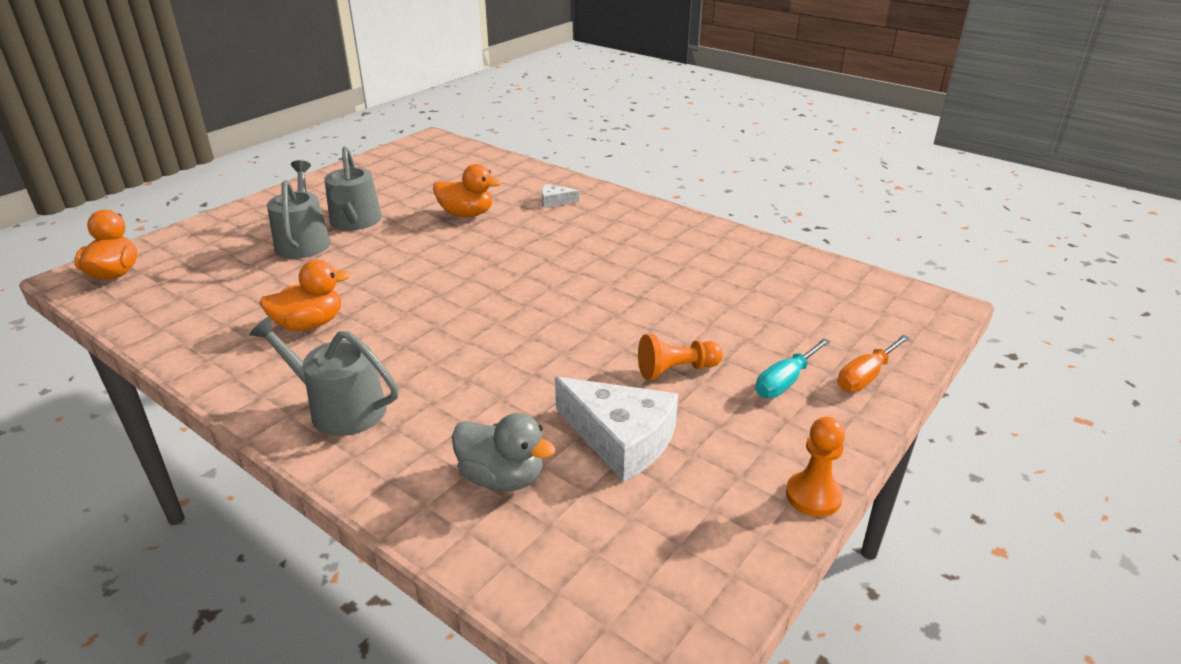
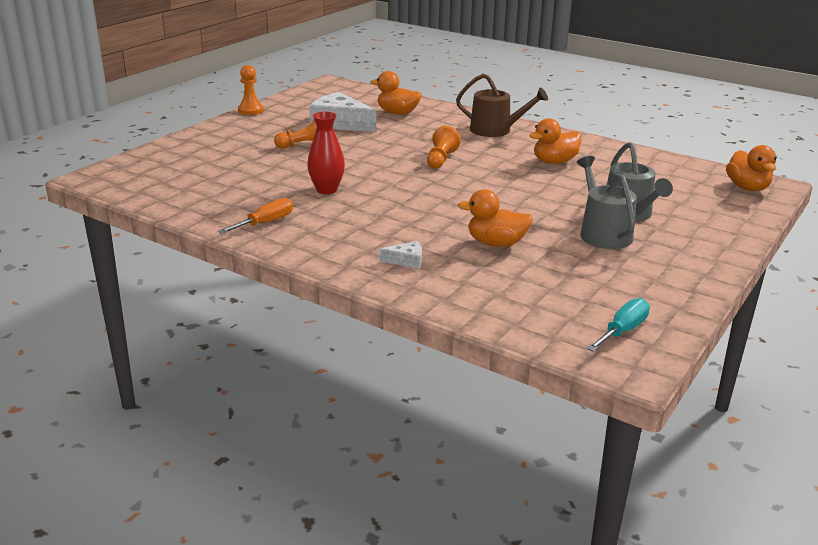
camera: 175 degrees right, 5 degrees down
(340, 408) = (496, 130): grey watering can -> brown watering can
(470, 332) = (441, 159): none -> orange pawn
(502, 477) = (397, 113): grey duck -> orange duck
(632, 280) = (326, 190): none -> red vase
(785, 382) = (239, 142): turquoise screwdriver -> turquoise screwdriver (623, 331)
(865, 376) = (187, 144): orange screwdriver -> orange screwdriver (265, 223)

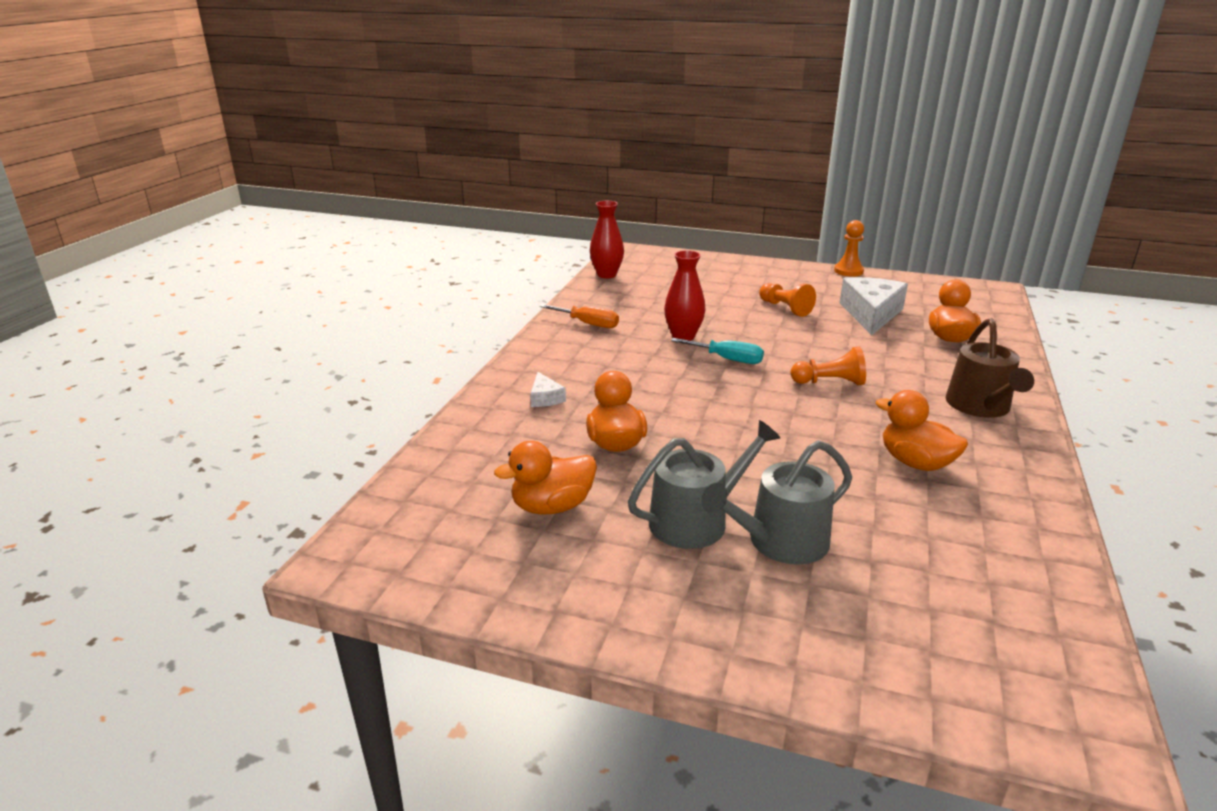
camera: 75 degrees right, 0 degrees up
(148, 197) = (606, 275): none -> red vase
(623, 331) = (428, 550): turquoise screwdriver -> turquoise screwdriver (727, 359)
(747, 188) = (1031, 690): orange duck -> orange duck (552, 506)

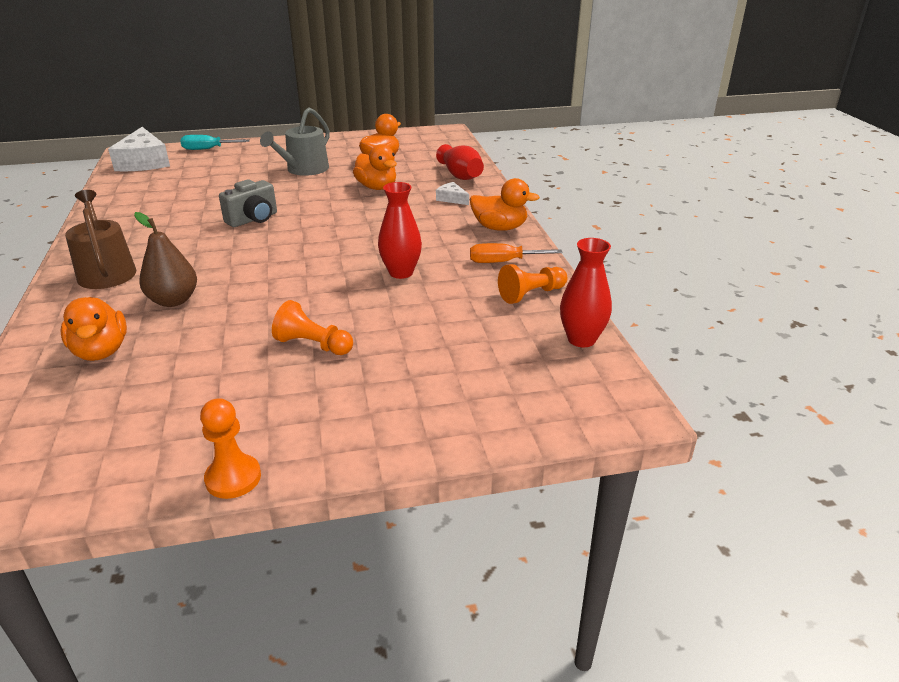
camera: 150 degrees right, 5 degrees up
(484, 432) = (460, 175): none -> red vase
(727, 359) = (342, 260): turquoise screwdriver -> turquoise screwdriver (208, 149)
(780, 542) = (257, 171): grey watering can -> none
(807, 433) = (253, 219): none -> grey camera
(830, 382) = (242, 261): orange pawn -> orange pawn (531, 294)
(871, 314) = (198, 367): white cheese -> white cheese (144, 162)
(897, 361) = (173, 300): none -> brown pear
(915, 463) = (175, 219): orange duck -> orange duck (499, 228)

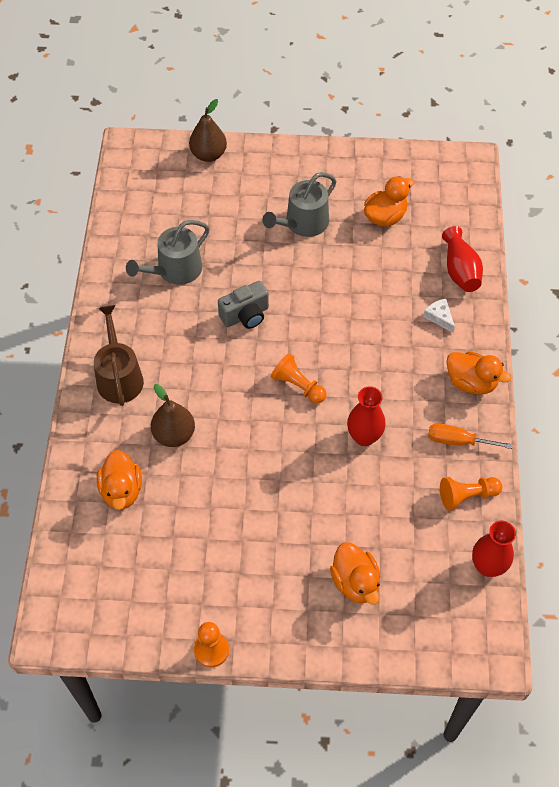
camera: 15 degrees right, 25 degrees up
(144, 162) = (144, 172): white cheese -> none
(175, 204) = (175, 270): none -> grey watering can
(208, 149) = (208, 155): turquoise screwdriver -> brown pear
(313, 345) = (278, 521): orange pawn -> orange pawn (298, 386)
(377, 187) = (370, 277): orange duck -> orange duck (355, 582)

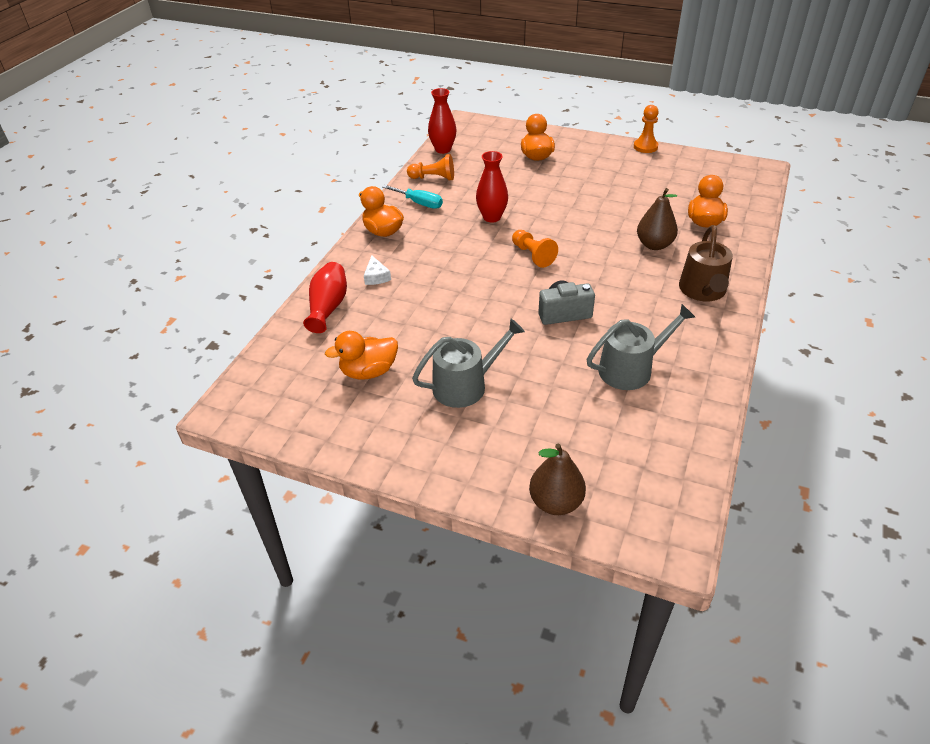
camera: 160 degrees left, 15 degrees down
(457, 441) = (419, 203): orange screwdriver -> turquoise screwdriver

